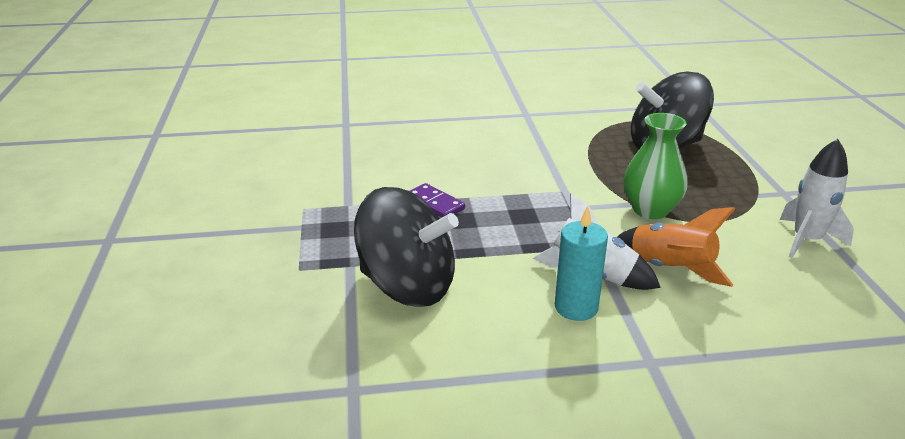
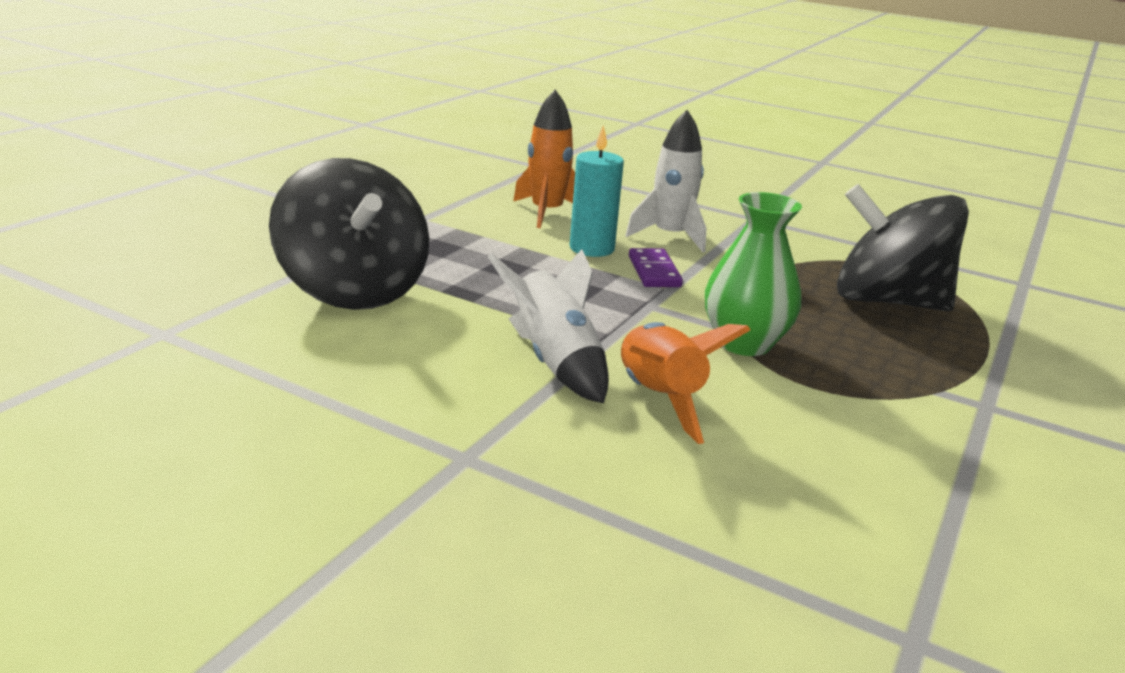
camera: 35 degrees right, 5 degrees down
(414, 163) = (547, 213): none -> orange rocket
(435, 204) = (504, 246): purple domino -> purple domino (654, 271)
(576, 307) = (479, 377): turquoise candle -> turquoise candle (592, 248)
(806, 240) = (923, 460): white rocket -> white rocket (670, 236)

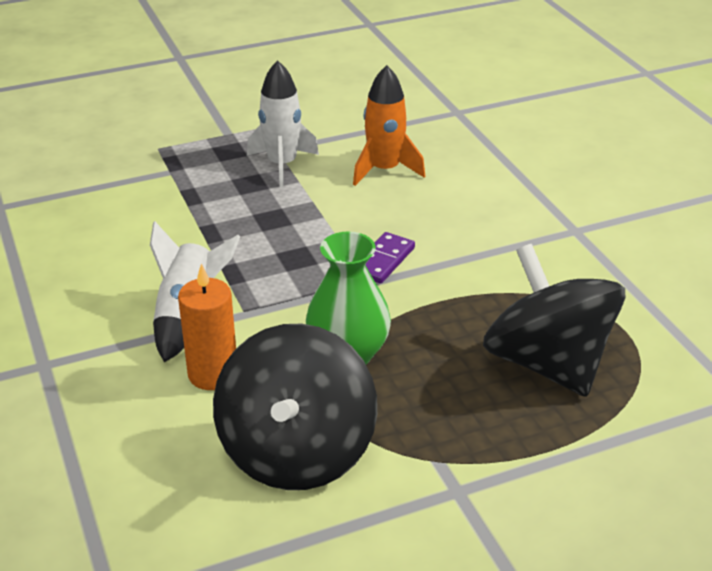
camera: 40 degrees right, 10 degrees up
(354, 290) = (143, 207): black spinning top -> black spinning top (296, 452)
(592, 248) = (366, 220): turquoise candle -> none
(658, 399) = (213, 374): orange rocket -> orange candle
(670, 236) = (455, 228): white rocket -> white rocket (282, 165)

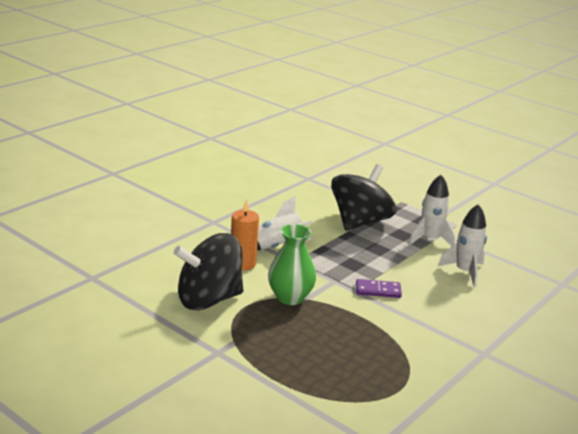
camera: 60 degrees right, 10 degrees down
(384, 170) = (465, 272): orange rocket -> white rocket
(547, 363) = (341, 364): black spinning top -> black spinning top (360, 222)

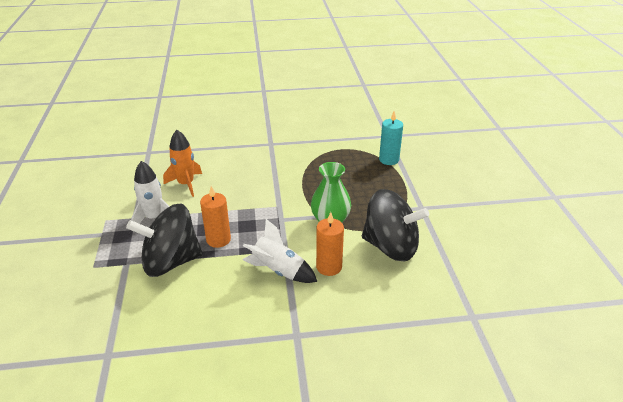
camera: 135 degrees left, 10 degrees up
(324, 401) = (389, 160): none -> turquoise candle
(355, 246) = (218, 239): none -> orange candle
(378, 290) = (264, 199): purple domino -> none
(465, 272) = (186, 184): white rocket -> orange rocket

